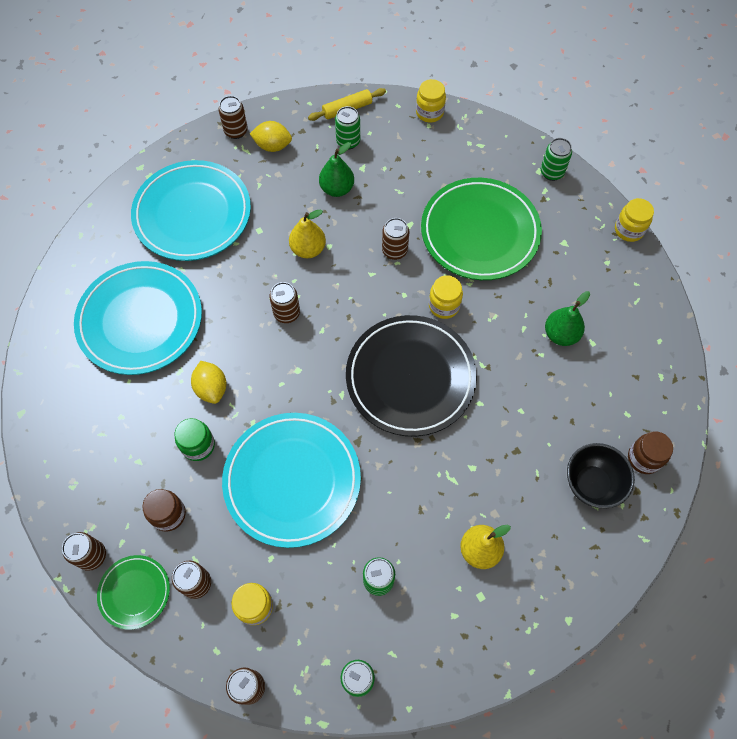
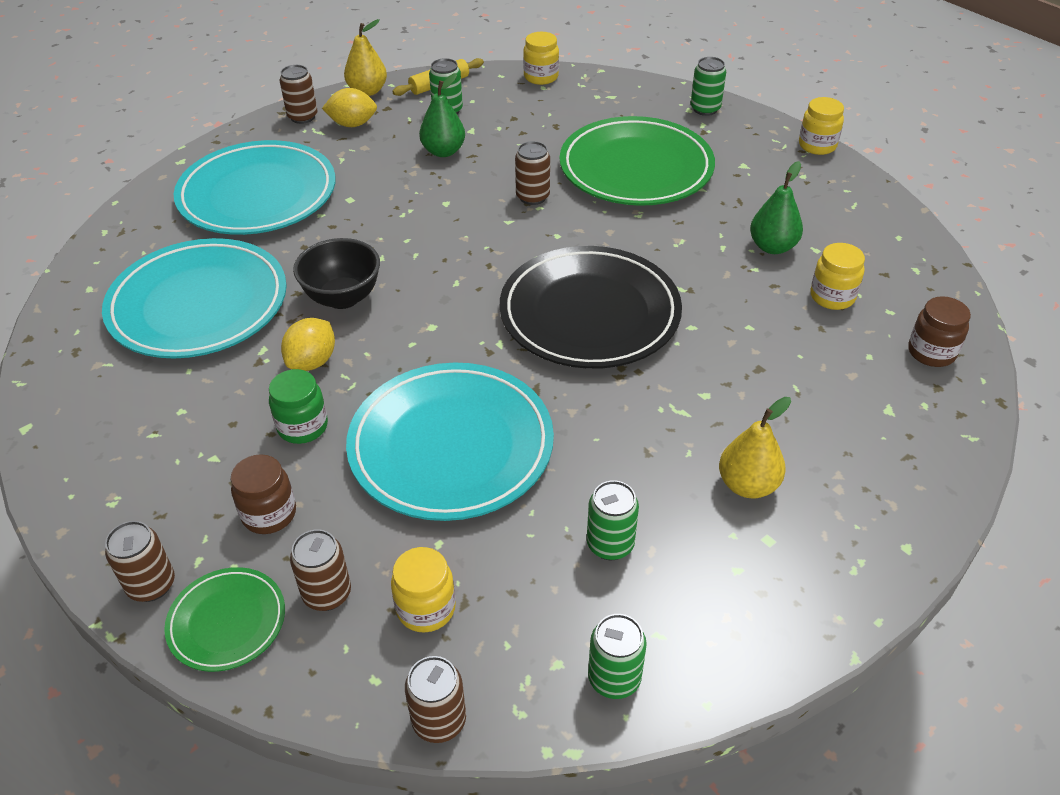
camera: 10 degrees left, 20 degrees down
(211, 388) = (312, 361): yellow lemon -> yellow lemon turned 60 degrees clockwise
(287, 313) = (404, 272): brown can -> none
(308, 249) = (419, 209): yellow pear -> yellow pear (367, 91)
(444, 306) = (612, 239): yellow jar -> yellow jar (832, 297)
(591, 484) = (874, 388): black bowl -> black bowl (343, 298)

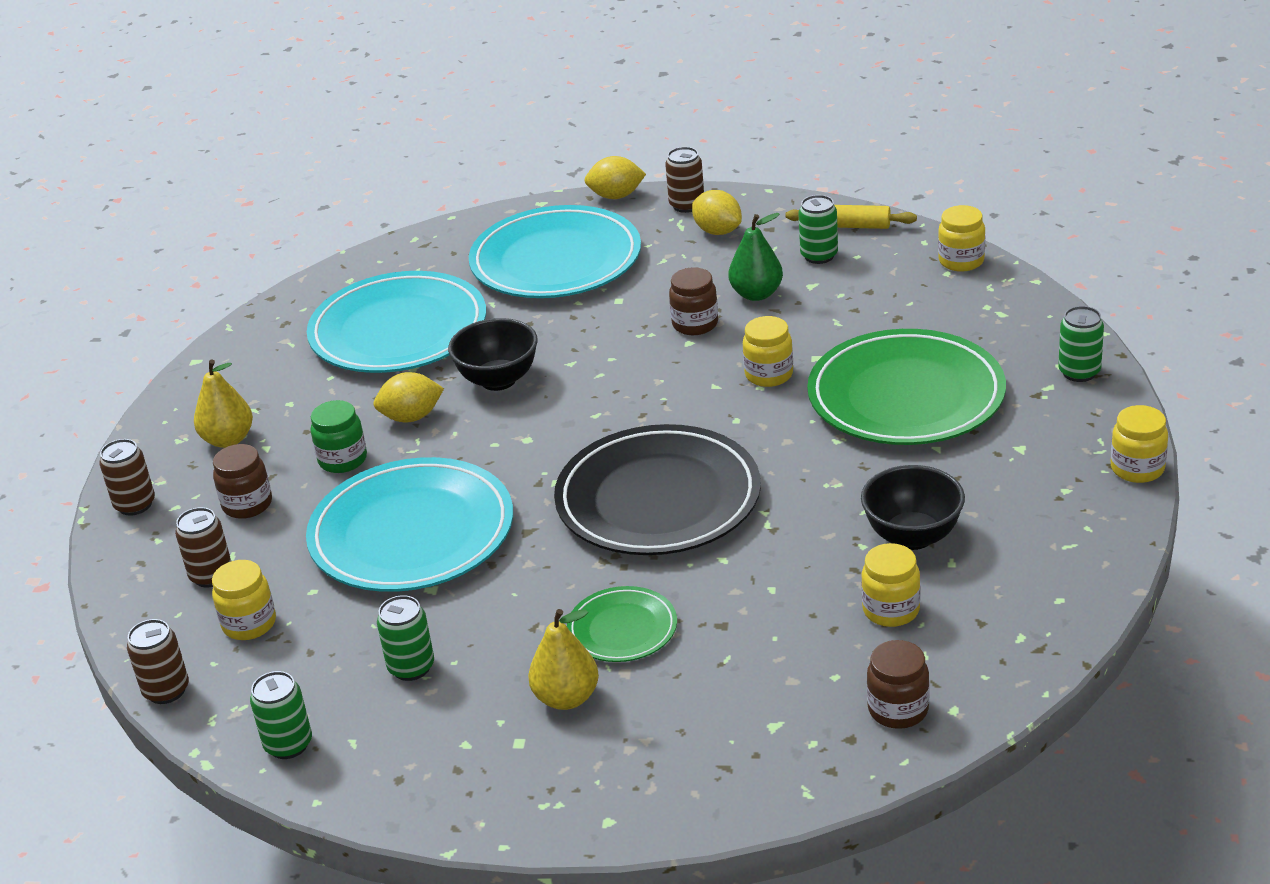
camera: 50 degrees right, 10 degrees down
(227, 622) = (142, 554): green plate -> green plate (622, 629)
(237, 132) = (616, 196): none -> yellow lemon
(367, 91) = (776, 204): yellow pear -> yellow pear (228, 440)
(431, 189) = (695, 324): none -> brown jar
(532, 197) = (769, 375): brown can -> yellow jar
(772, 247) = (912, 536): green pear -> black bowl

